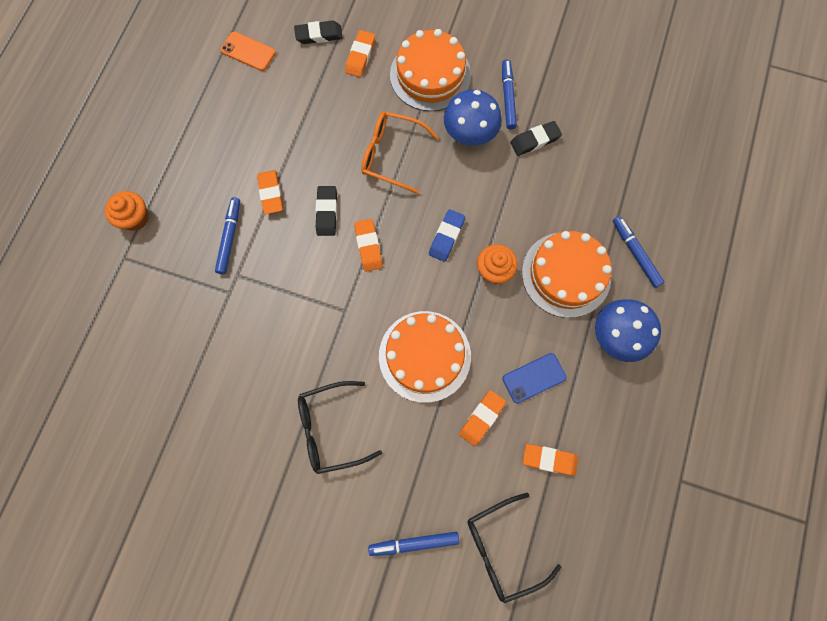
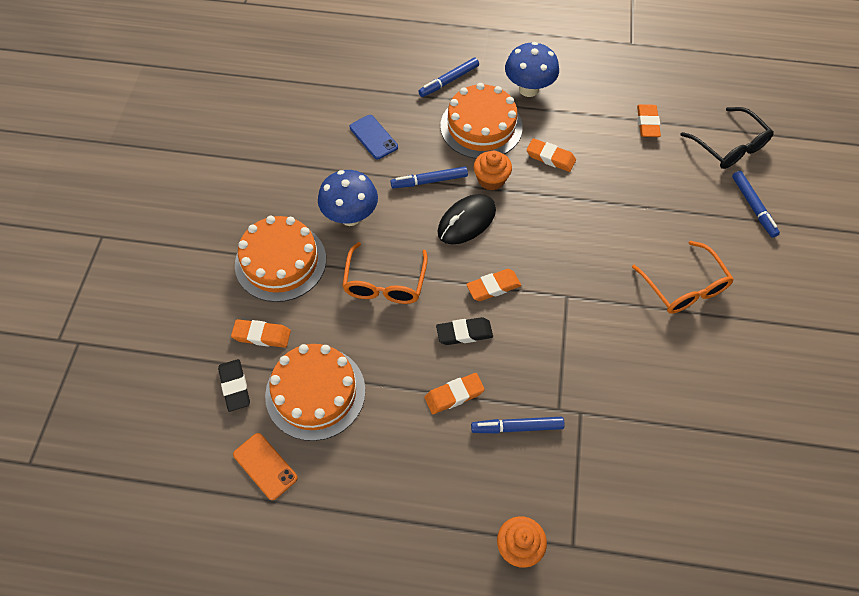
camera: 100 degrees left, 15 degrees down
(248, 51) = (265, 466): orange phone -> orange phone turned 60 degrees counterclockwise
(330, 428) = (684, 287): black glasses -> orange glasses
(424, 356) = (590, 222): orange cake -> orange cake (315, 392)
(446, 237) = (466, 221): blue eraser -> black mouse
(481, 418) = (631, 172): orange eraser -> orange eraser (550, 157)
(507, 97) = (301, 189): blue marker -> blue marker (429, 181)
(534, 378) = (583, 140): blue phone -> blue phone (373, 137)
(535, 140) = (347, 162): black eraser -> none

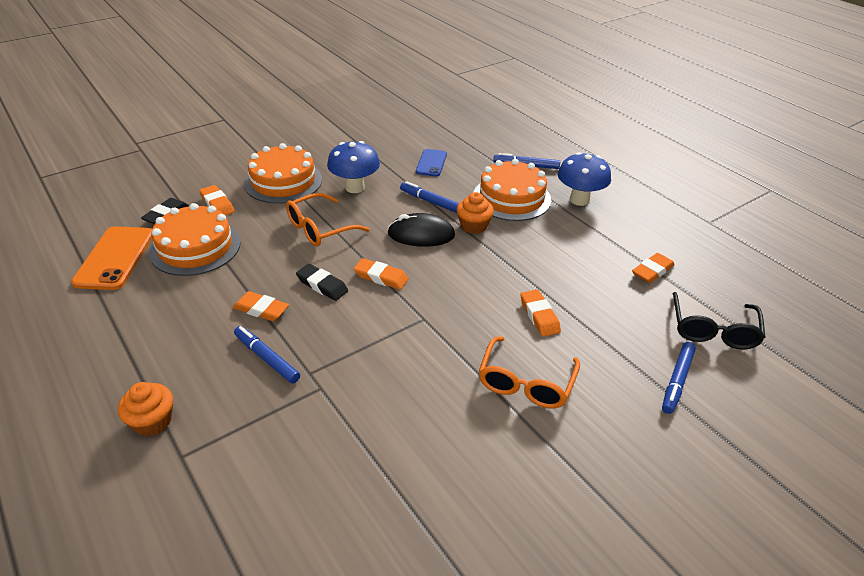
camera: 45 degrees right, 20 degrees down
(265, 466) = (115, 258): orange phone -> orange phone, size x1.65
(550, 157) = (537, 241): orange eraser -> orange eraser (539, 316)

